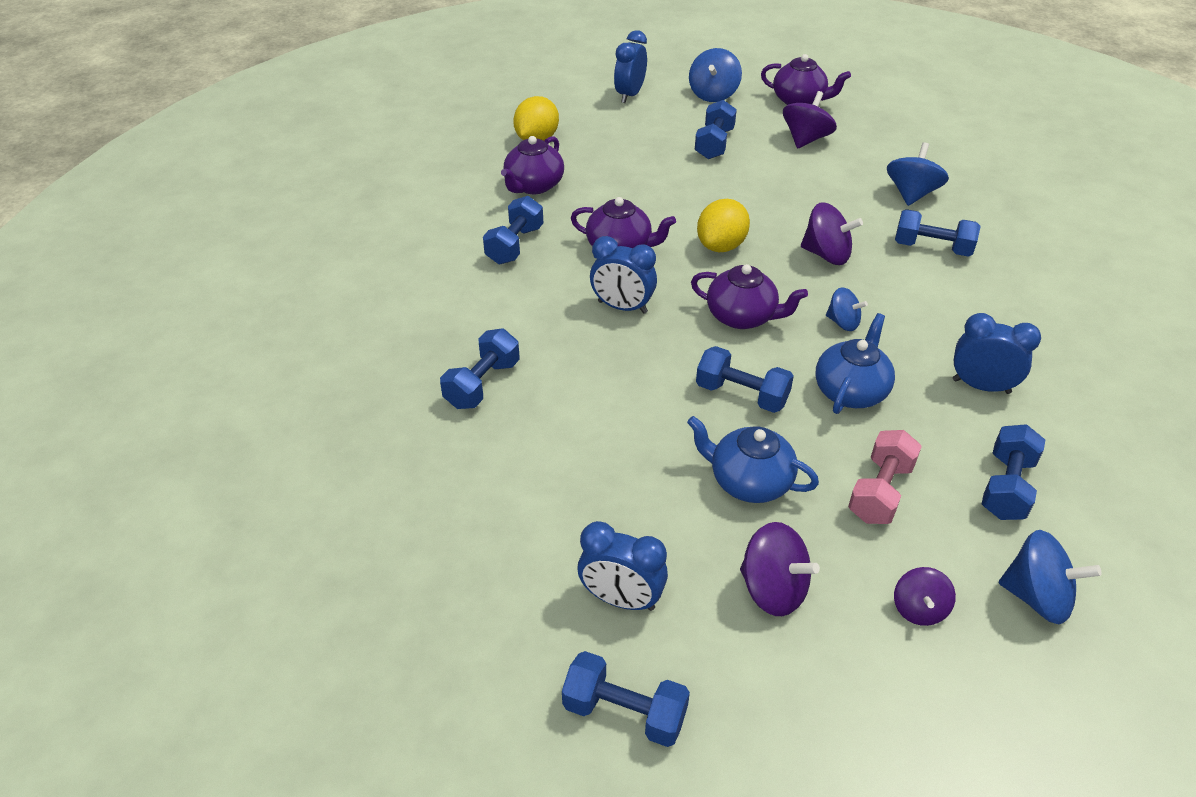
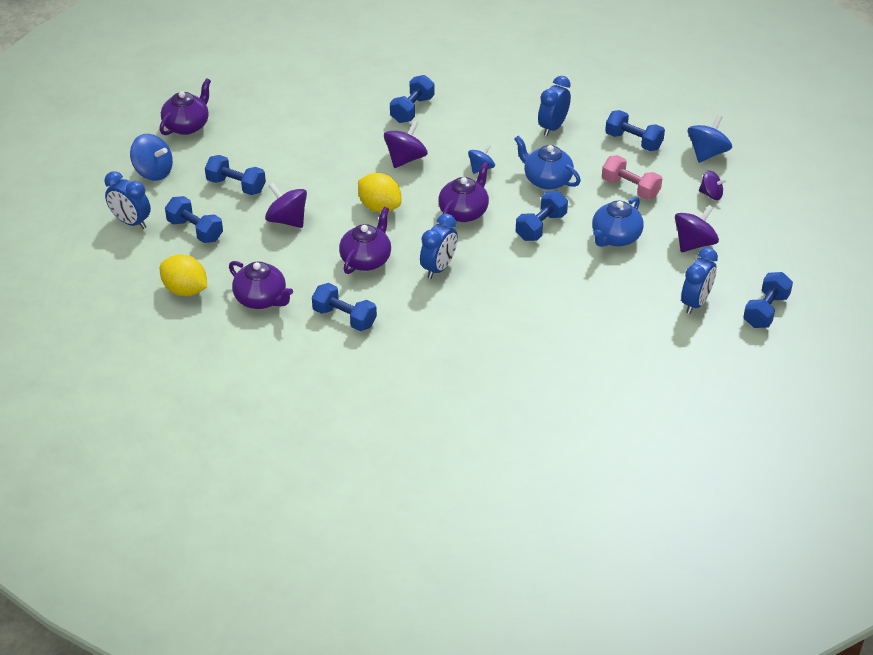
camera: 80 degrees left, 0 degrees up
(482, 384) = (506, 347): blue dumbbell -> blue dumbbell (195, 230)
(805, 139) = (249, 135): purple spinning top -> purple spinning top (287, 220)
(911, 194) = (345, 102): blue spinning top -> none

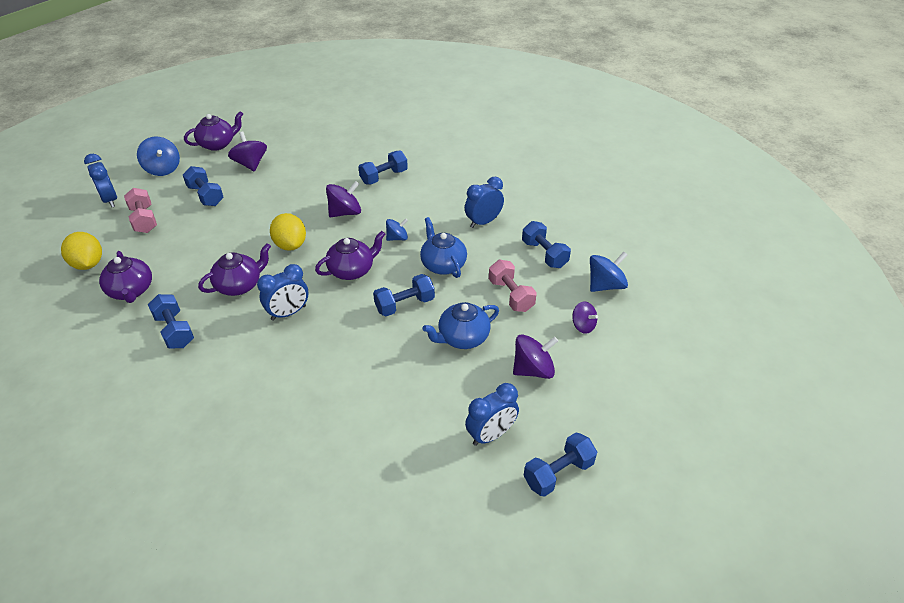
camera: 25 degrees right, 0 degrees up
(195, 230) = (144, 220): blue dumbbell -> pink dumbbell
(287, 220) = (214, 233): purple spinning top -> purple spinning top (251, 164)

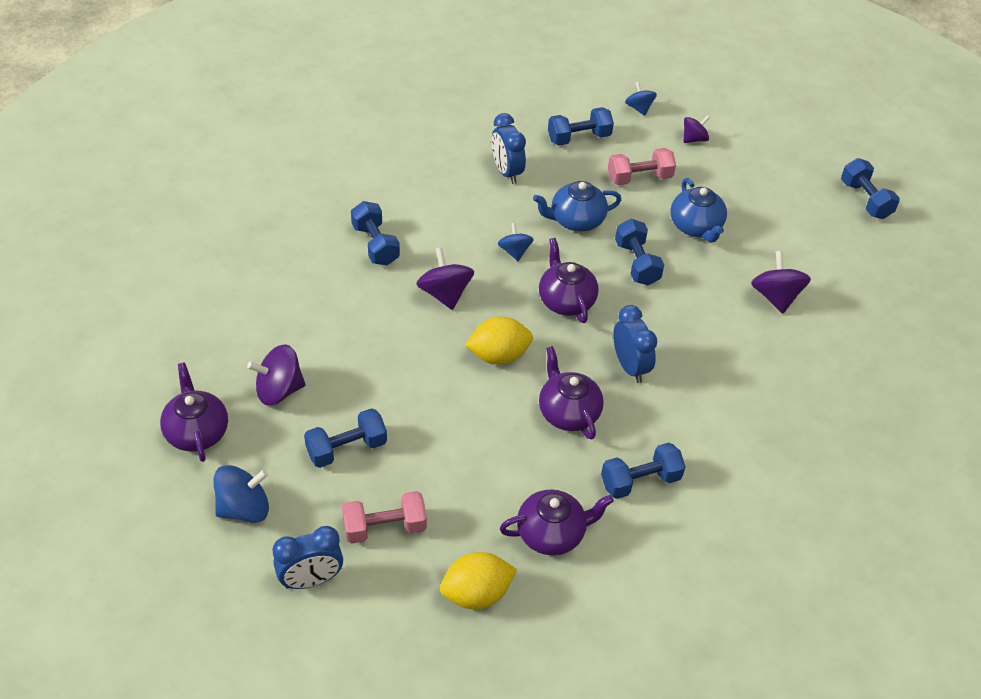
camera: 80 degrees left, 5 degrees up
(491, 435) = (822, 232): blue clock -> none
(533, 369) = (747, 187): purple spinning top -> purple spinning top (775, 297)
(605, 285) = (639, 108): blue spinning top -> blue spinning top, size x0.64

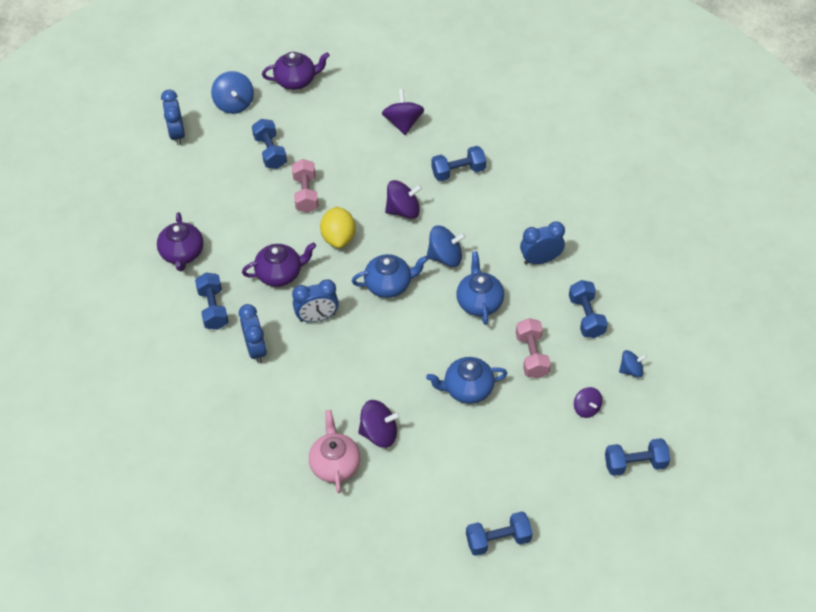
camera: 100 degrees right, 5 degrees up
(279, 390) = (324, 118): purple spinning top -> purple spinning top (403, 123)
(385, 527) = (206, 169): pink dumbbell -> pink dumbbell (306, 194)
(476, 594) = (148, 211): yellow lemon -> none
(514, 251) = (445, 257): blue spinning top -> blue spinning top, size x1.57
(566, 301) = (389, 285): purple teapot -> blue teapot
(637, 263) = (426, 338): blue dumbbell -> blue dumbbell (635, 464)
(693, 425) = (256, 349): none -> blue clock
(828, 332) = (335, 464): none -> pink teapot

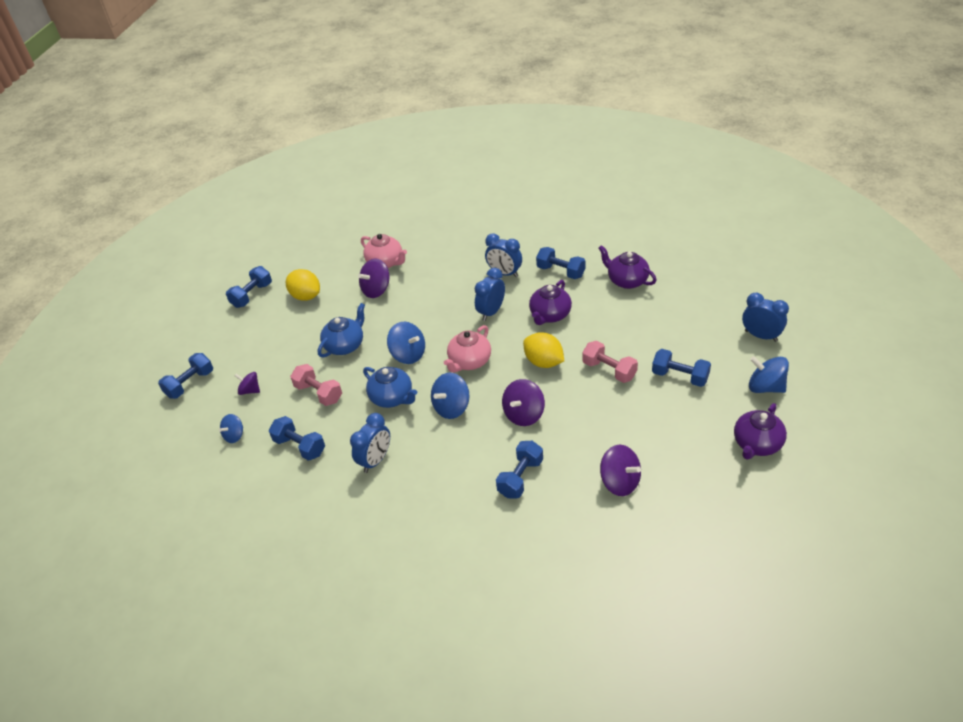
camera: 140 degrees right, 10 degrees down
(389, 285) = (469, 361): blue teapot -> pink teapot
(426, 332) = (408, 354): none -> blue spinning top
(448, 487) = (306, 296): none -> yellow lemon

